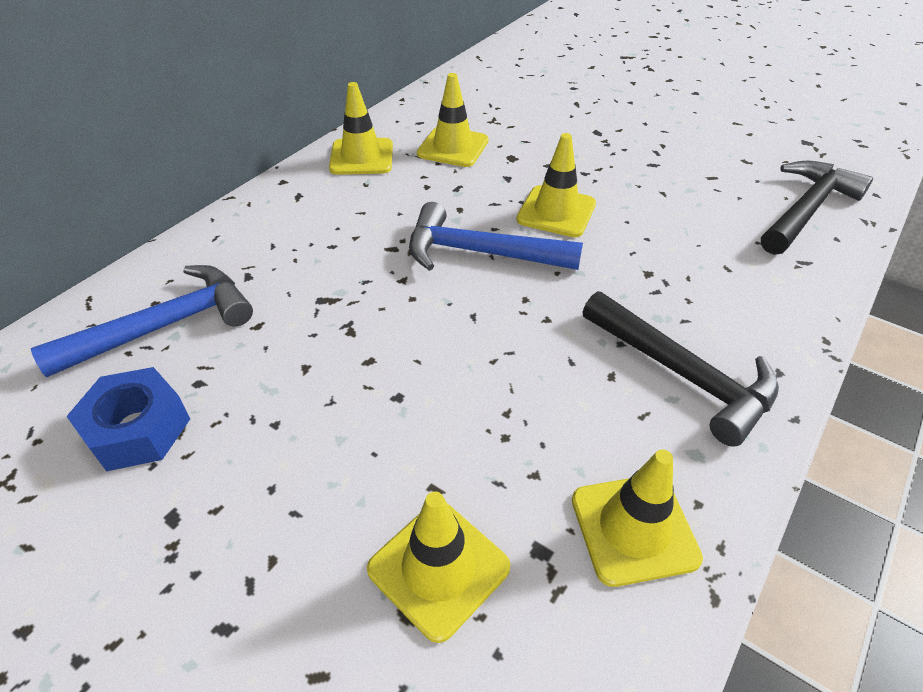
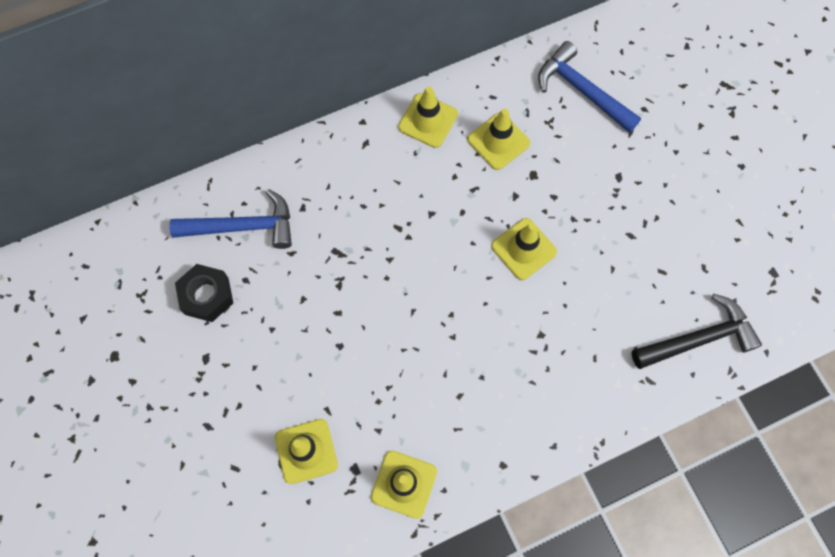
camera: 30 degrees right, 25 degrees up
(137, 429) = (207, 296): blue nut -> black nut
(481, 253) = (449, 261): blue hammer -> blue hammer (582, 91)
(682, 374) = (498, 417): black hammer -> none

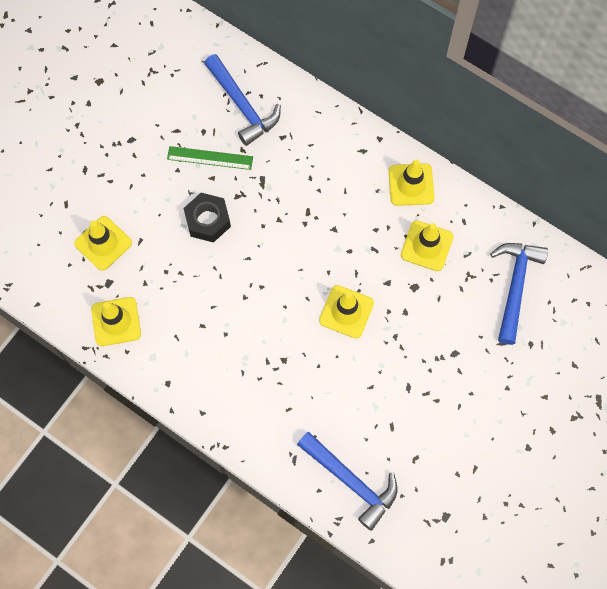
camera: 60 degrees right, 0 degrees up
(207, 296) = (176, 113): black nut -> black nut (208, 220)
(279, 289) = (210, 158): none -> green ruler
(698, 338) = (351, 481): black hammer -> blue hammer

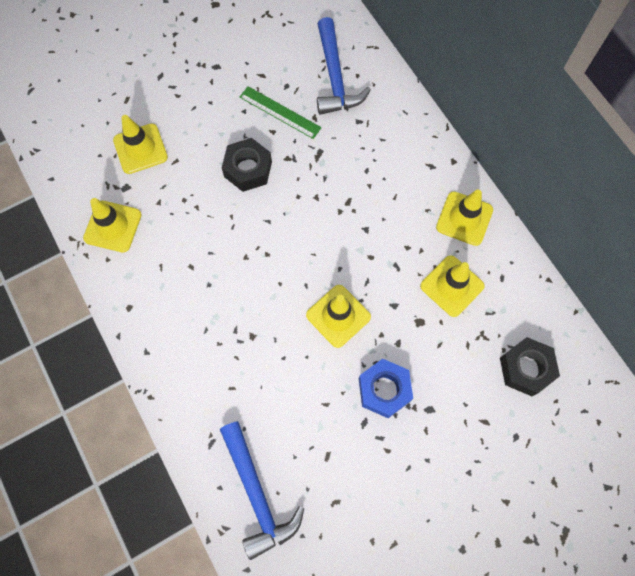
camera: 25 degrees right, 0 degrees up
(411, 354) = (384, 390): none -> blue nut
(515, 287) = (526, 368): blue hammer -> black nut

